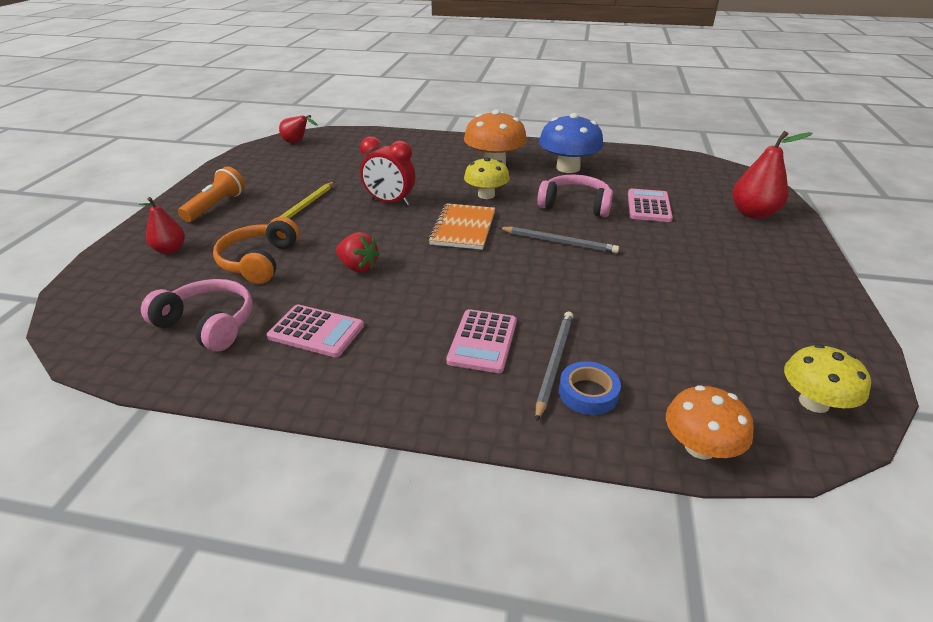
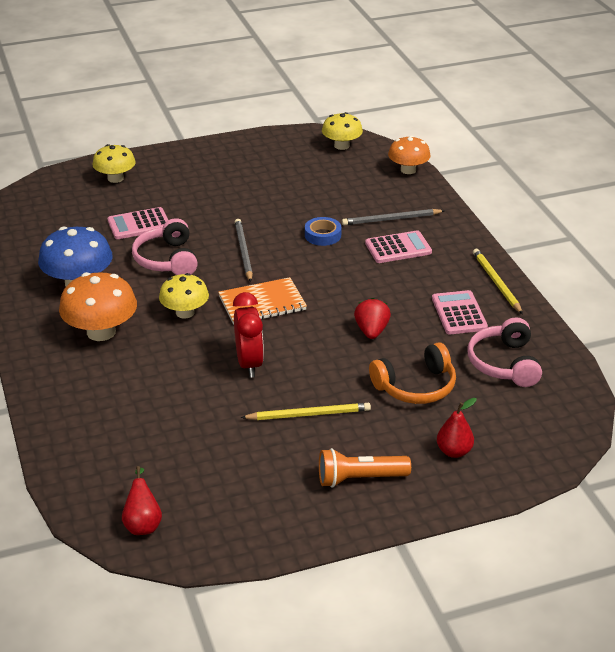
camera: 120 degrees left, 0 degrees up
(332, 391) = (496, 282): none -> yellow pencil
(588, 393) = (404, 204): blue tape -> blue tape (323, 235)
(753, 213) = (115, 178): red pear -> yellow mushroom

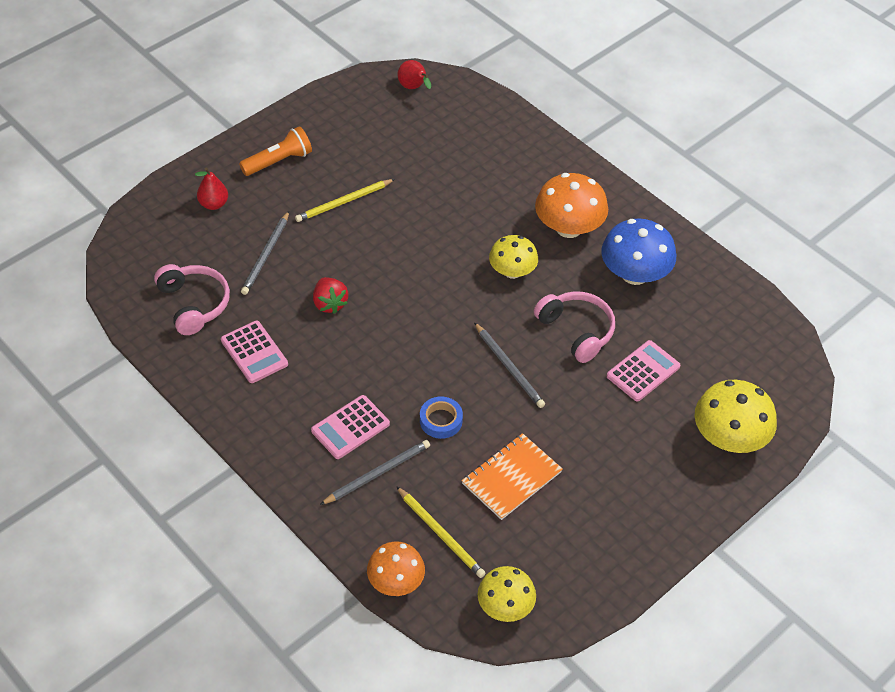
camera: 155 degrees right, 15 degrees up
(115, 178) = (729, 437): yellow mushroom -> yellow mushroom, size x1.51
(249, 364) = (420, 235): red clock -> none
(262, 303) = (448, 304): orange notebook -> orange notebook (511, 478)
(416, 386) = (266, 255): orange headphones -> grey pencil
(496, 282) = (228, 408): yellow pencil -> yellow pencil (441, 534)

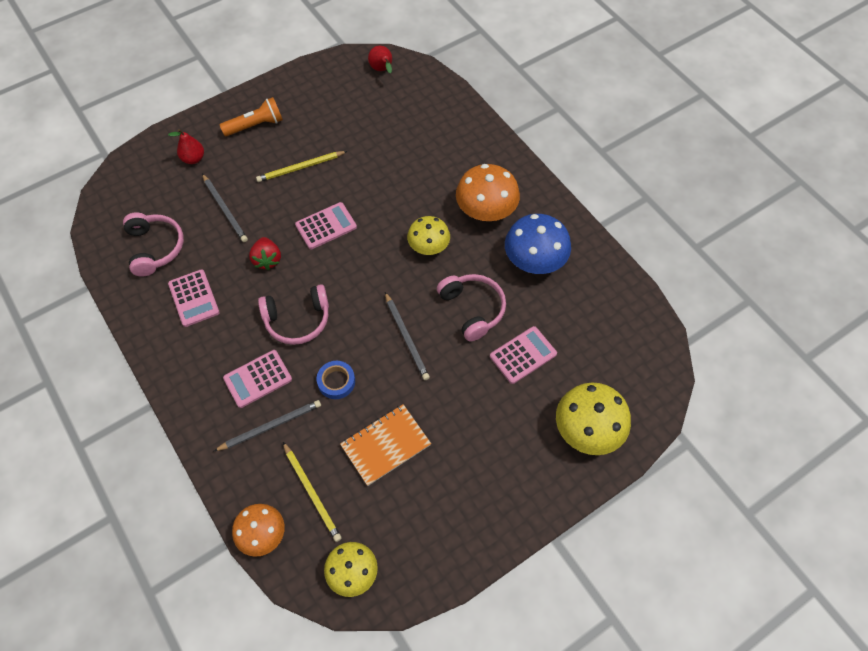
camera: 10 degrees right, 10 degrees up
(266, 255) = (225, 209): grey pencil -> grey pencil turned 60 degrees counterclockwise
(381, 362) = (297, 320): none -> pink headphones
(389, 261) = (326, 226): none -> pink calculator

